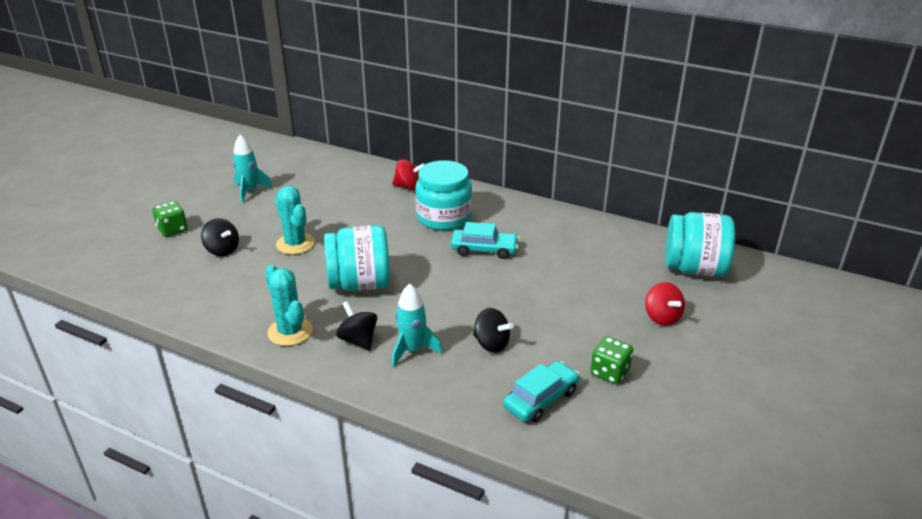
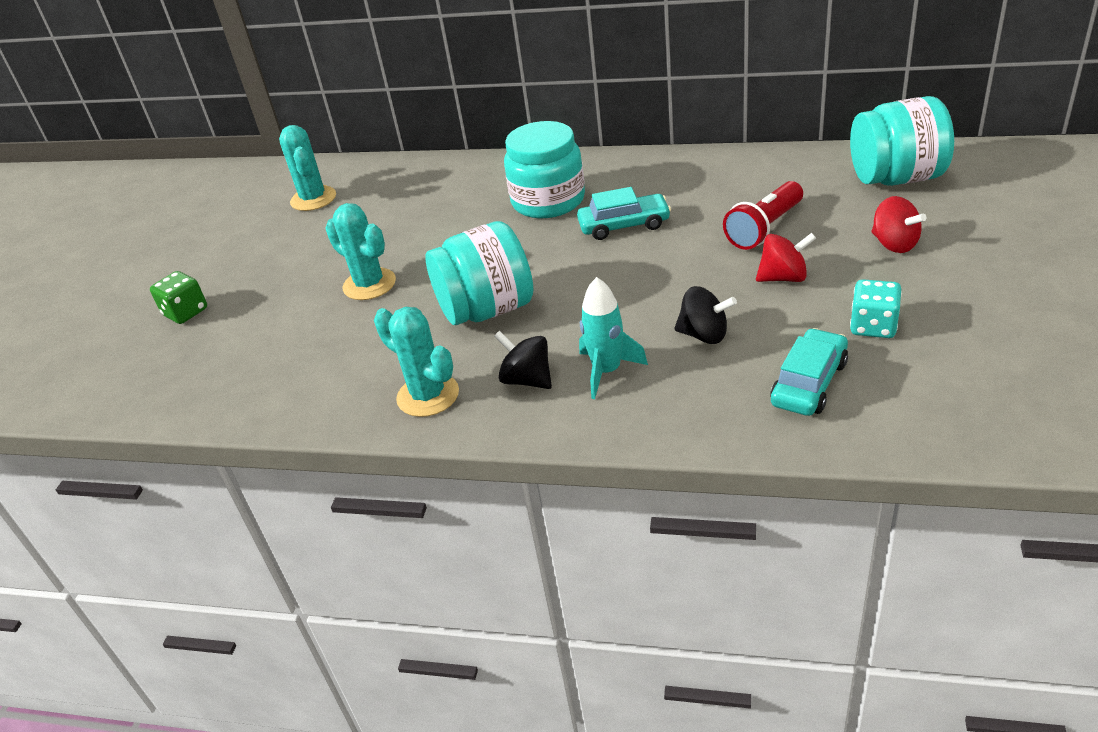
camera: 10 degrees left, 5 degrees up
(222, 250) = (272, 319): black spinning top -> none
(250, 191) = (267, 236): turquoise rocket -> none
(292, 173) = (313, 199): none -> turquoise cactus
(408, 186) = (479, 176): red spinning top -> red spinning top (783, 278)
(578, 280) = (764, 229): none -> red flashlight
(609, 372) = (873, 326): green dice -> turquoise dice

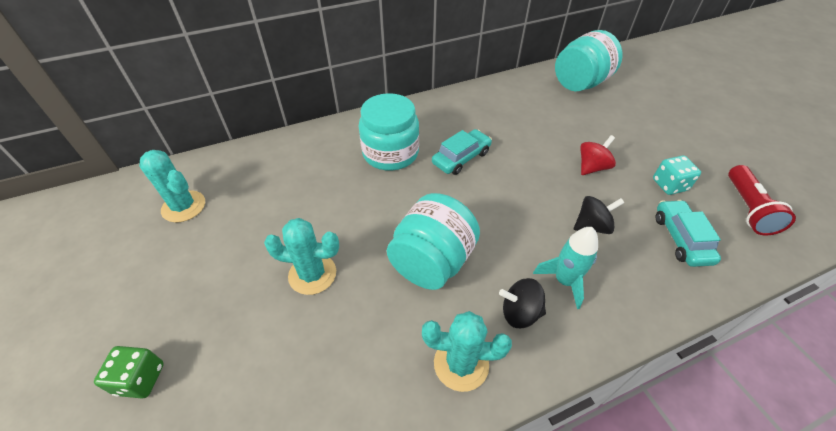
camera: 40 degrees left, 10 degrees up
(764, 229) = (547, 135): red flashlight -> red flashlight (747, 208)
(894, 244) = (623, 126): red spinning top -> none

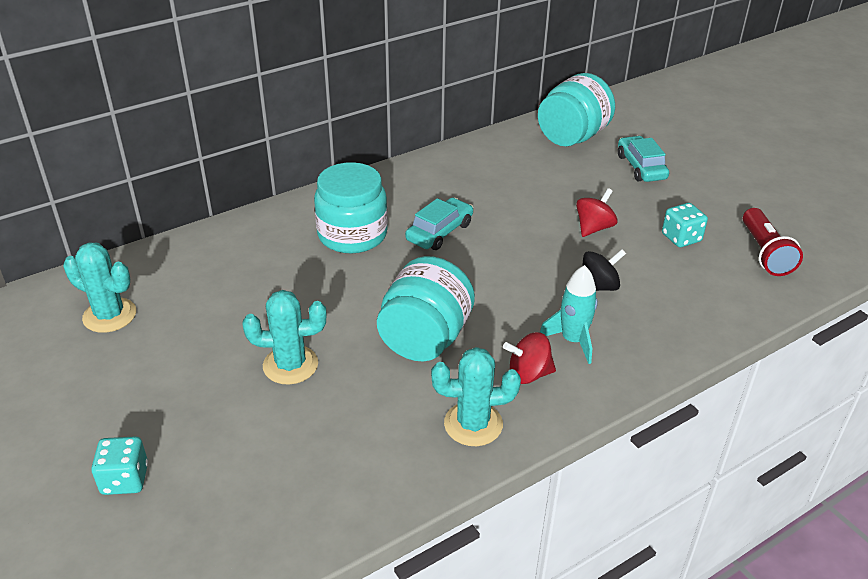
camera: 10 degrees left, 10 degrees down
(140, 379) = (125, 479): green dice -> turquoise dice
(520, 313) = (528, 374): black spinning top -> red spinning top
(681, 238) = (694, 288): turquoise car -> turquoise car (641, 167)

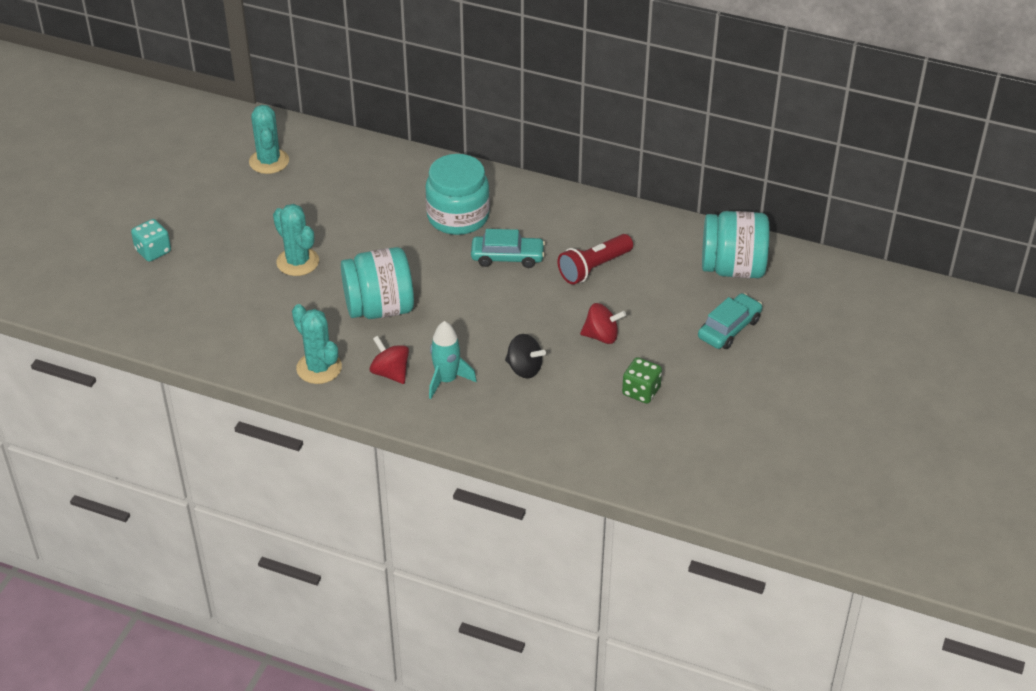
camera: 55 degrees right, 5 degrees up
(681, 238) = (641, 391): turquoise dice -> green dice
(764, 253) = (671, 448): red flashlight -> red flashlight (594, 268)

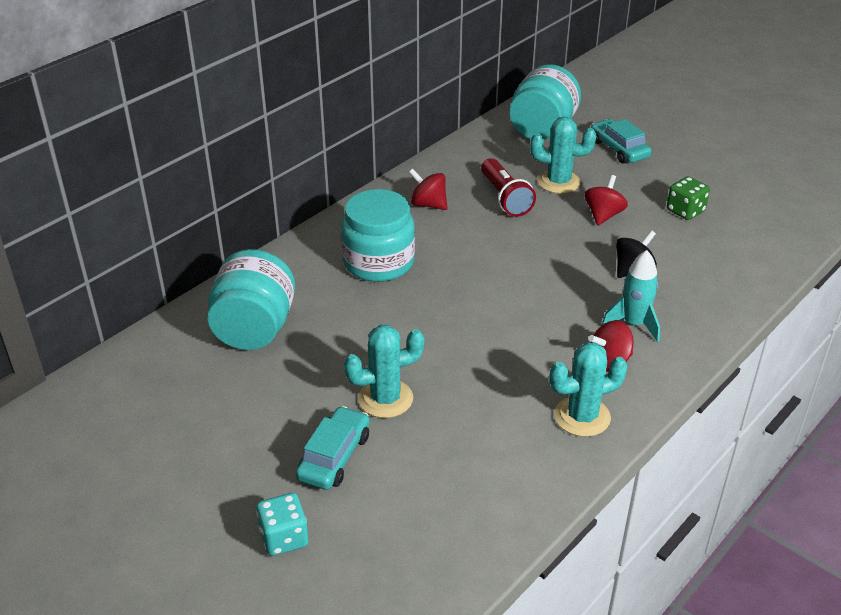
camera: 70 degrees left, 5 degrees down
(269, 161) = (176, 388): turquoise cactus -> turquoise cactus (558, 182)
(379, 308) = (499, 348): turquoise jar -> turquoise jar (254, 329)
(507, 257) = (462, 244): turquoise car -> turquoise car (334, 457)
(557, 224) = (428, 204): none -> red spinning top

